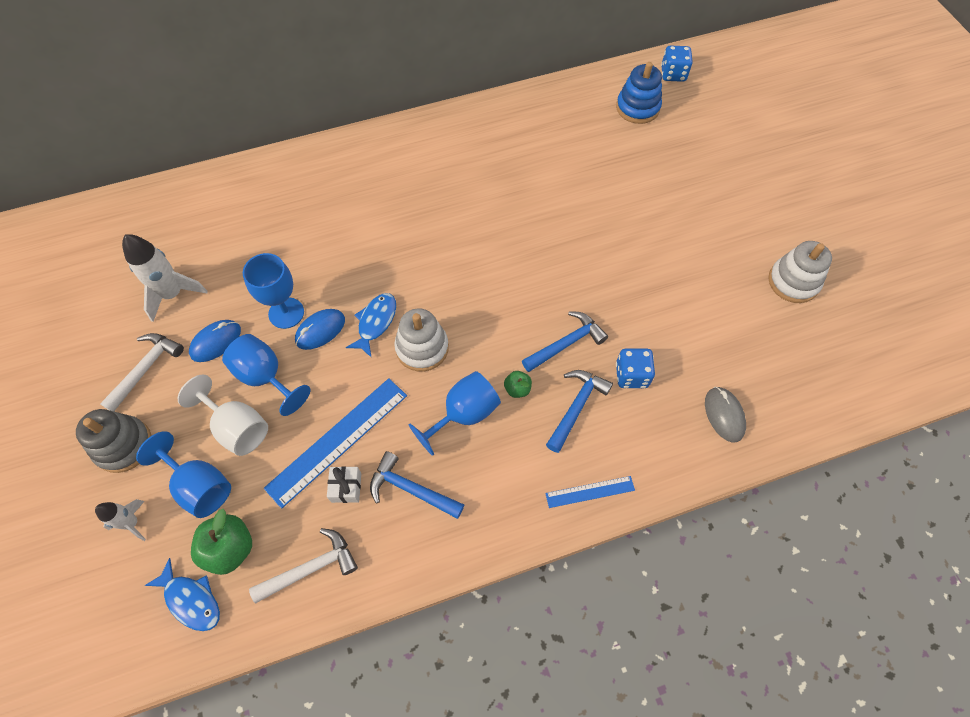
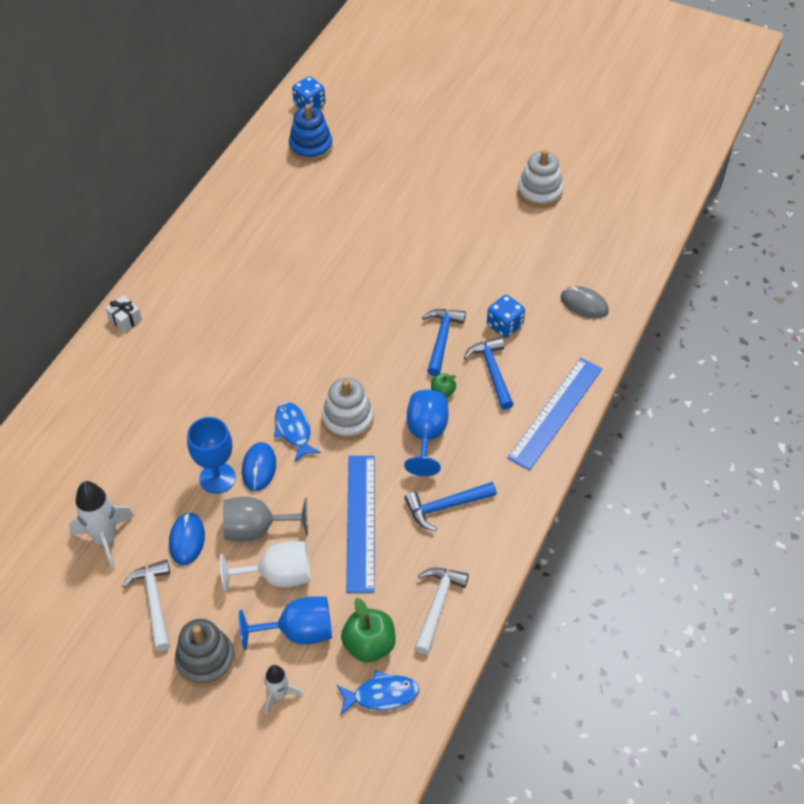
camera: 45 degrees left, 10 degrees down
(266, 377) = (257, 529): blue goblet -> grey goblet
(346, 487) = (402, 543): white gift -> white gift (125, 319)
(590, 492) = (556, 413): blue ruler -> blue ruler, size x1.91

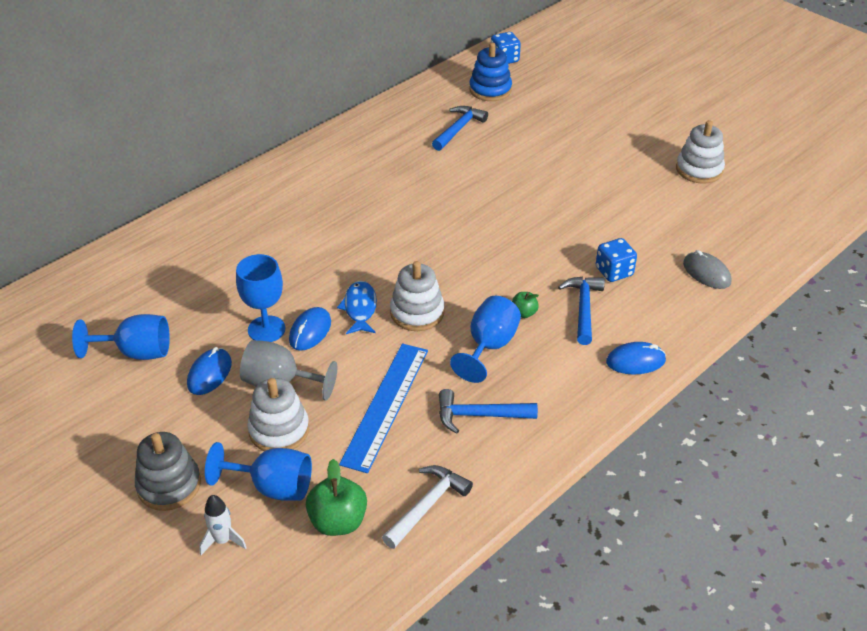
camera: 20 degrees right, 10 degrees down
(106, 539) = (136, 352): white rocket -> blue goblet
(125, 319) = (253, 183): white gift -> none
(154, 602) = (149, 418): white hammer -> none
(278, 576) = (279, 430): white goblet -> white stacking toy
(381, 695) = (327, 574): blue fish -> none
(441, 339) = (544, 268): blue hammer -> blue hammer (458, 129)
(556, 413) = (635, 361): blue ruler -> blue mouse

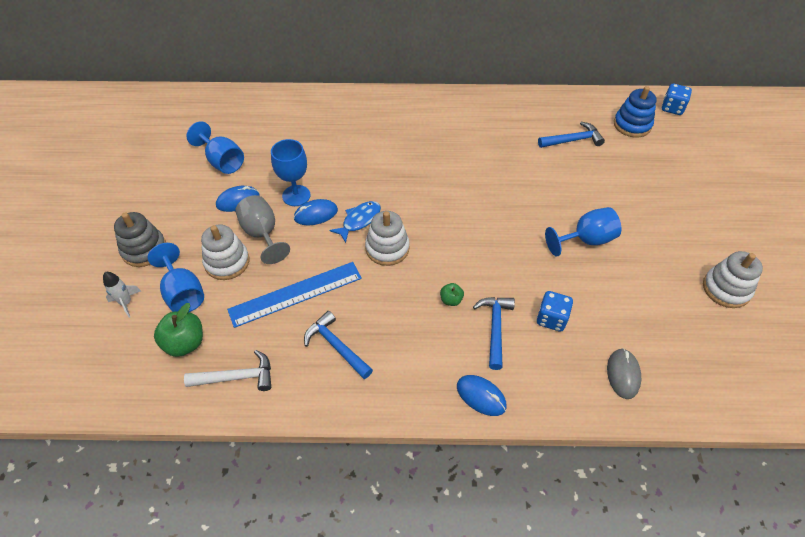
camera: 45 degrees right, 10 degrees up
(489, 346) = (400, 305): blue goblet -> blue goblet (586, 240)
(583, 308) = (495, 328): blue hammer -> blue hammer turned 45 degrees counterclockwise

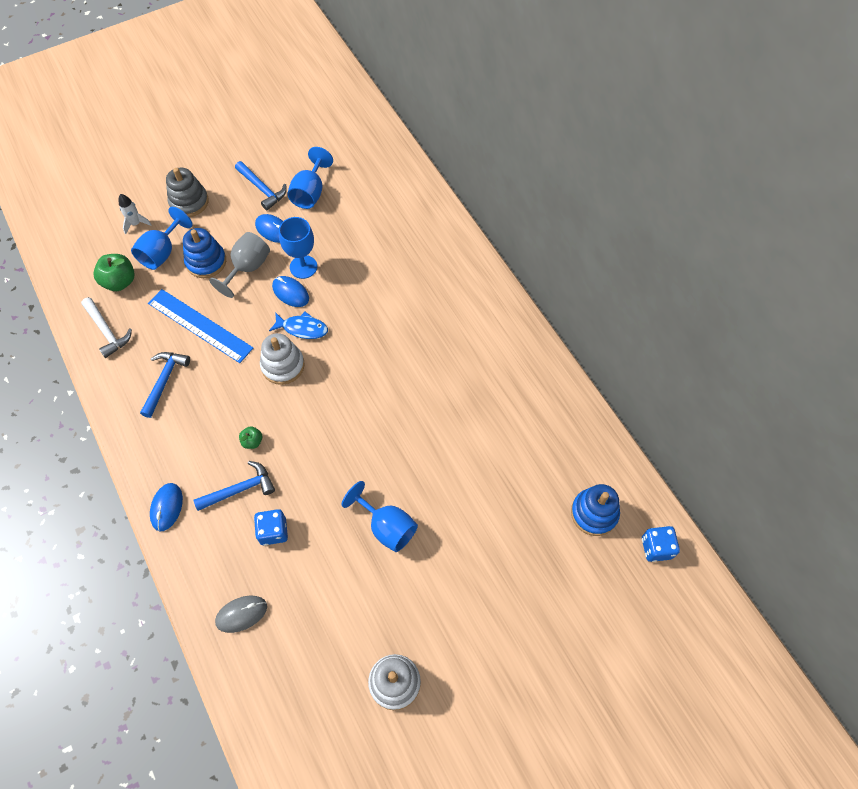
camera: 60 degrees right, 10 degrees up
(227, 262) = (206, 262): white stacking toy -> blue stacking toy
(573, 140) = (527, 462): blue hammer -> blue hammer (262, 189)

